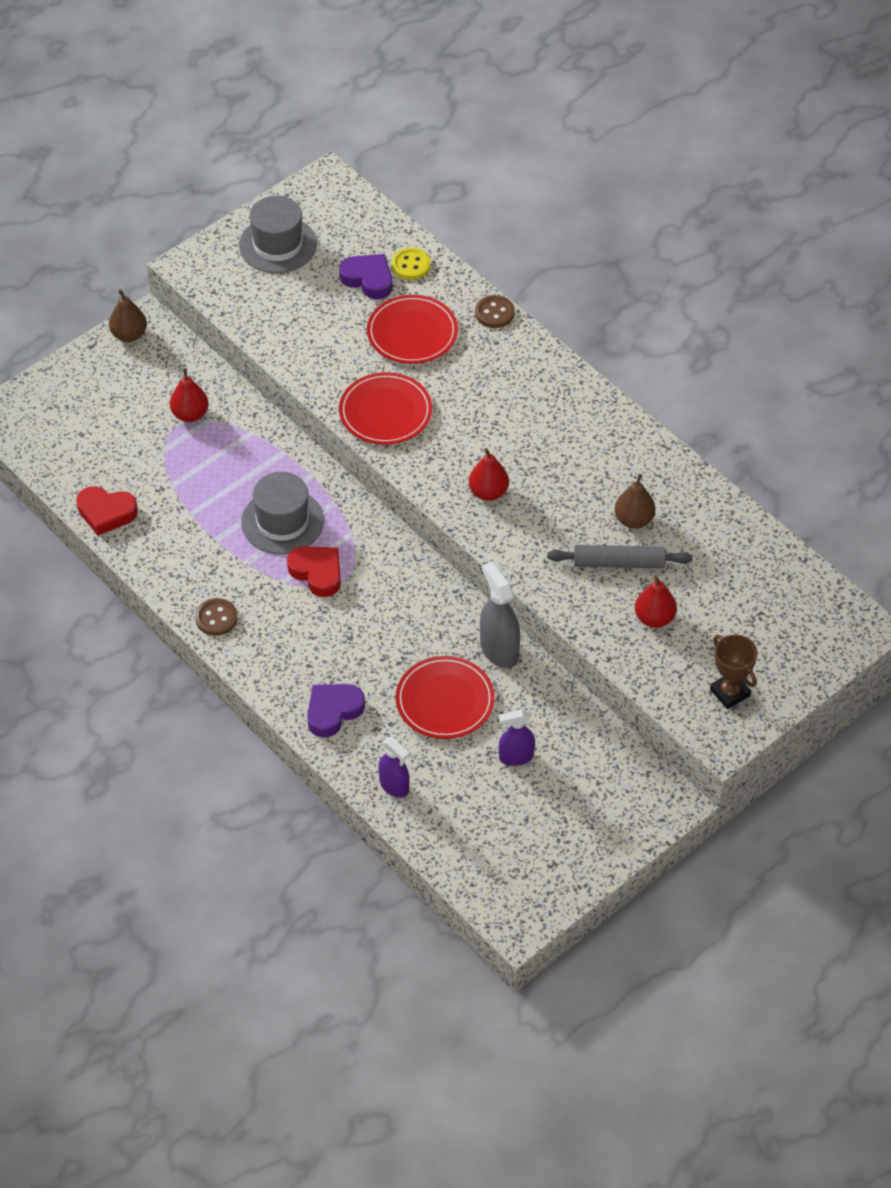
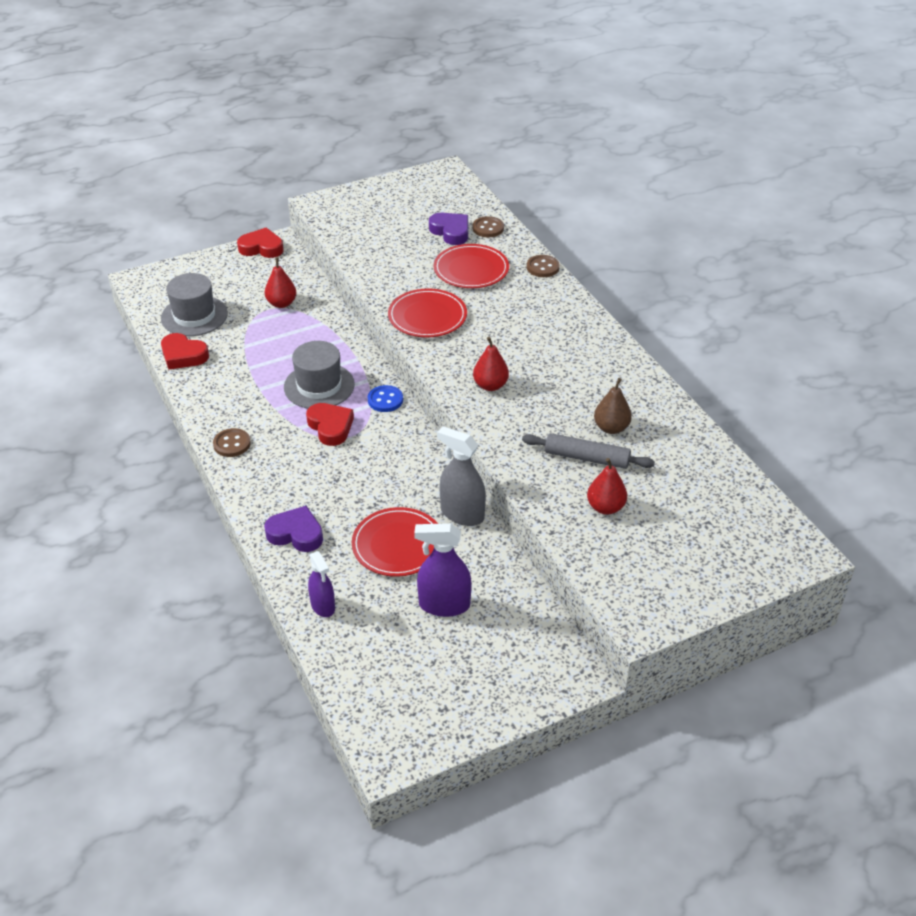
camera: 15 degrees right, 10 degrees down
(129, 334) = (261, 248): brown pear -> red heart
(277, 245) = (391, 201): grey hat -> grey hat (194, 316)
(333, 711) = (296, 534): purple heart -> purple heart turned 45 degrees clockwise
(365, 524) = (385, 400): none -> blue button
(411, 265) = (488, 228): yellow button -> brown button
(499, 649) = (462, 514): grey spray bottle -> grey spray bottle turned 45 degrees counterclockwise
(516, 757) = (444, 605): purple spray bottle -> purple spray bottle, size x1.52
(730, 692) = (659, 583): brown trophy -> none

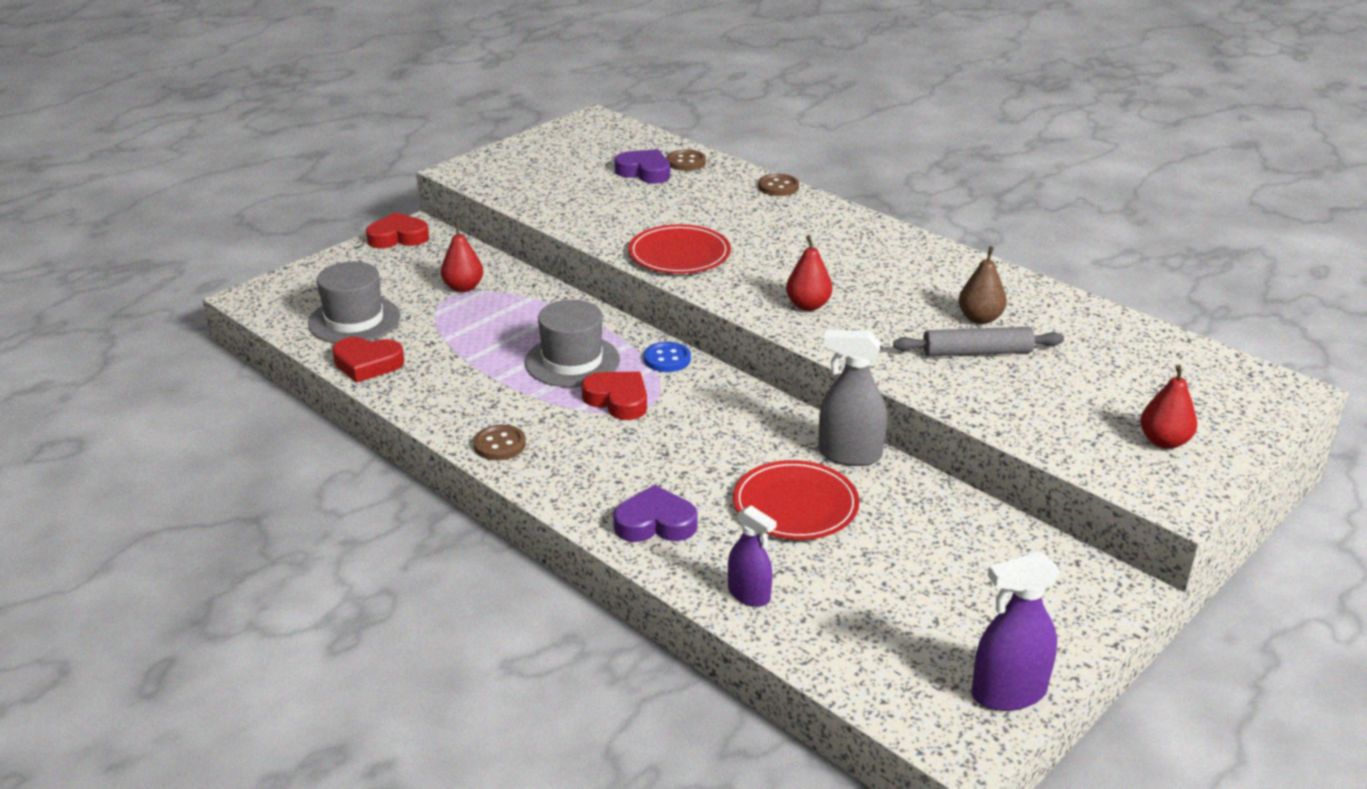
camera: 20 degrees left, 10 degrees down
(444, 605) = (901, 555): purple spray bottle -> purple spray bottle (1008, 693)
(471, 269) = (696, 202): red plate -> none
(605, 507) = (1038, 395): red pear -> red pear (1164, 441)

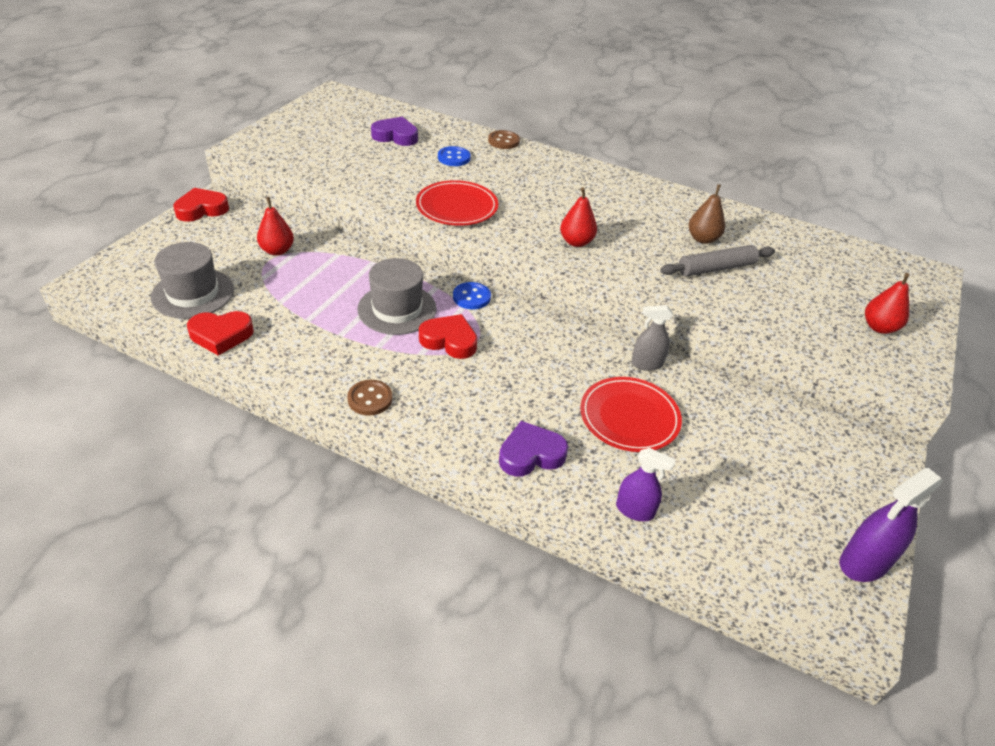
camera: 20 degrees left, 10 degrees up
(686, 162) = (424, 125): brown button -> none
(704, 201) = (454, 158): none -> blue button
(849, 454) = (647, 364): grey spray bottle -> grey spray bottle, size x0.66

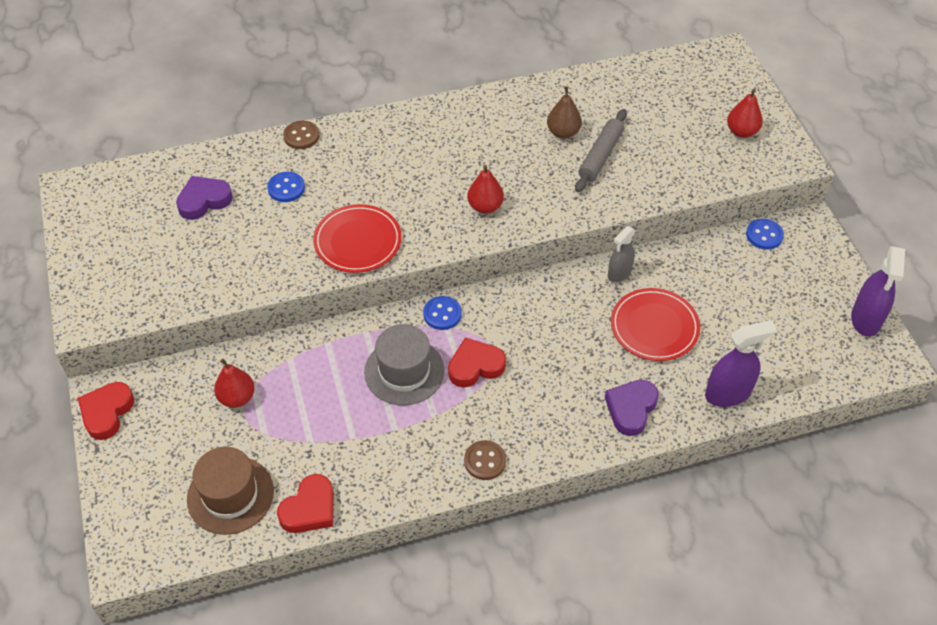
camera: 40 degrees left, 10 degrees up
(193, 293) = (230, 495): grey hat -> brown hat
(635, 510) = (728, 393): purple spray bottle -> purple spray bottle, size x1.52
(825, 427) = (764, 235): none -> blue button

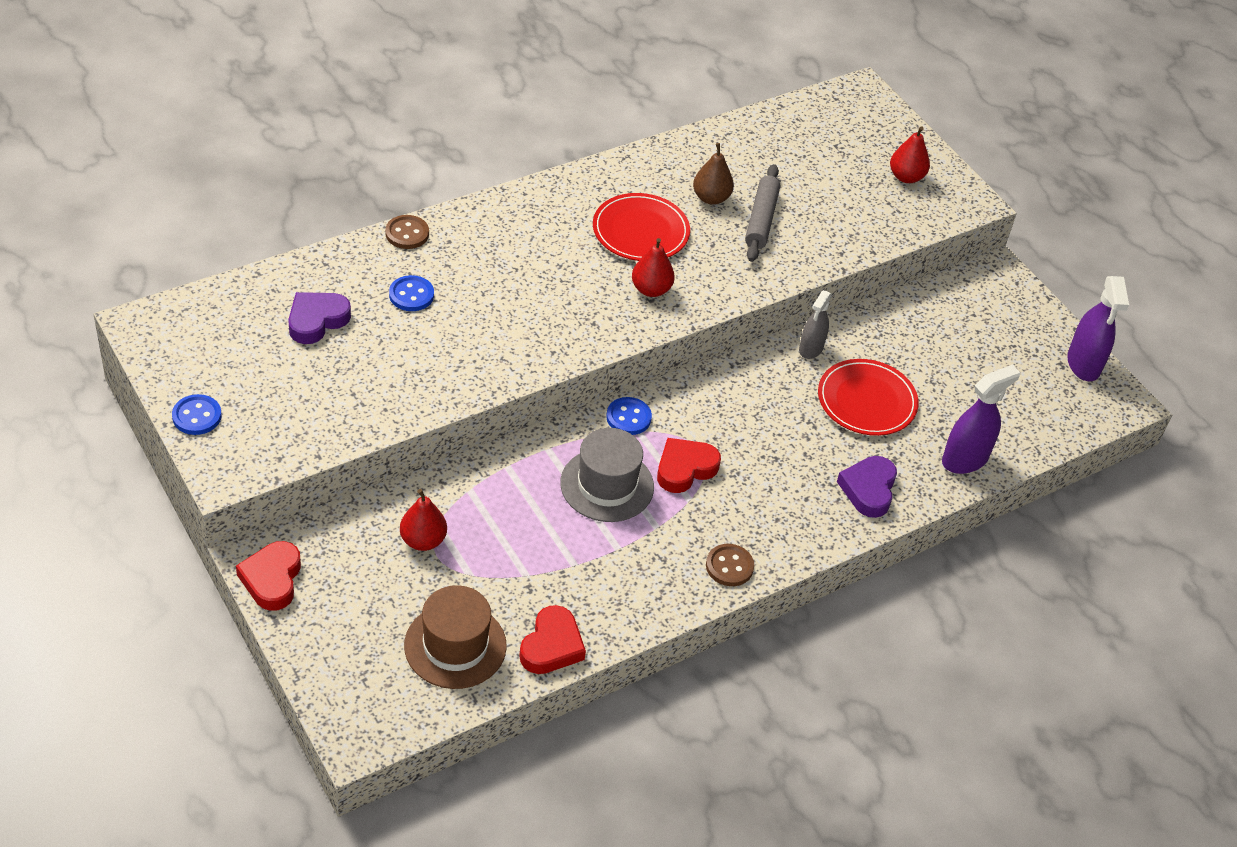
camera: 20 degrees left, 5 degrees down
(358, 241) = (518, 345): red plate -> red plate (640, 231)
(764, 235) = (953, 289): blue button -> blue button (197, 416)

